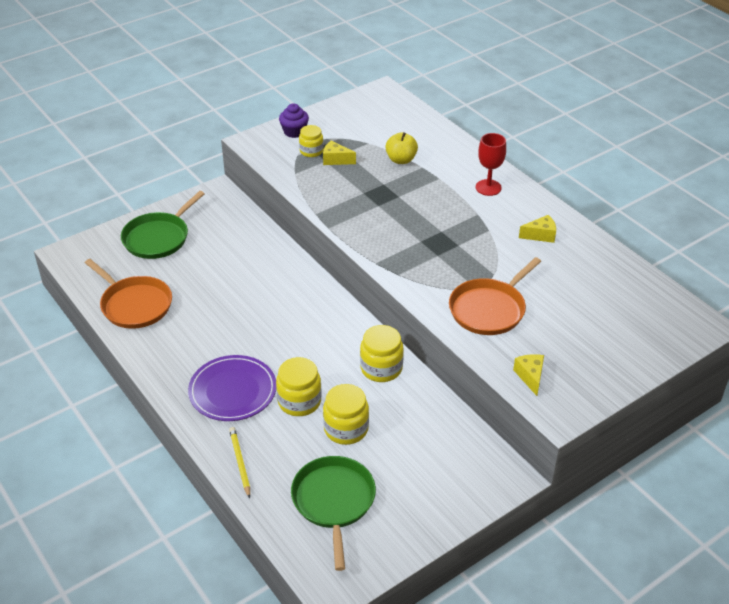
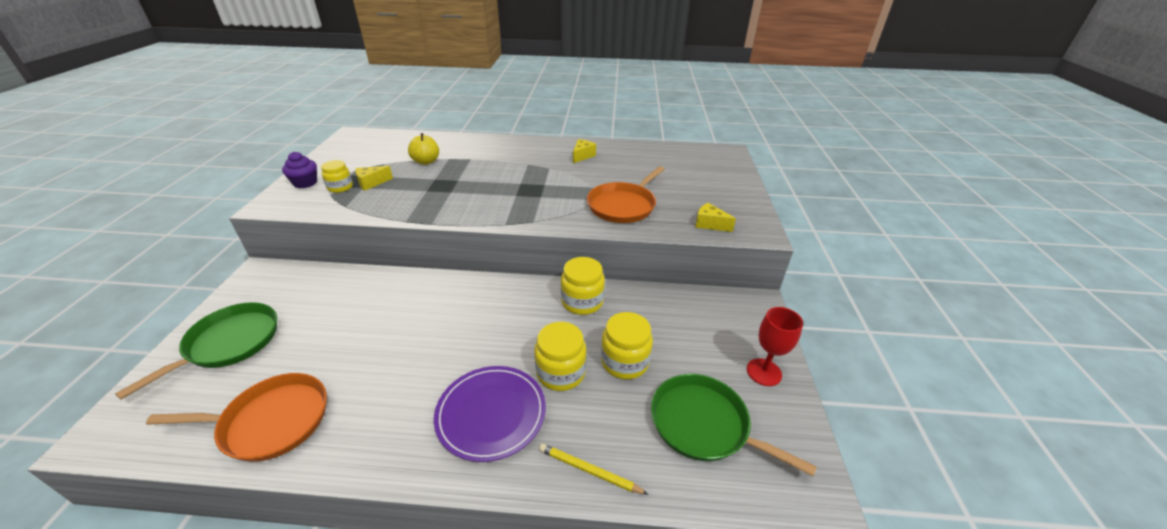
camera: 50 degrees left, 5 degrees down
(158, 238) = (229, 343): green pan -> green pan turned 135 degrees counterclockwise
(488, 187) = (511, 149): red goblet -> red goblet (764, 372)
(489, 309) = (623, 205): orange pan -> orange pan turned 45 degrees clockwise

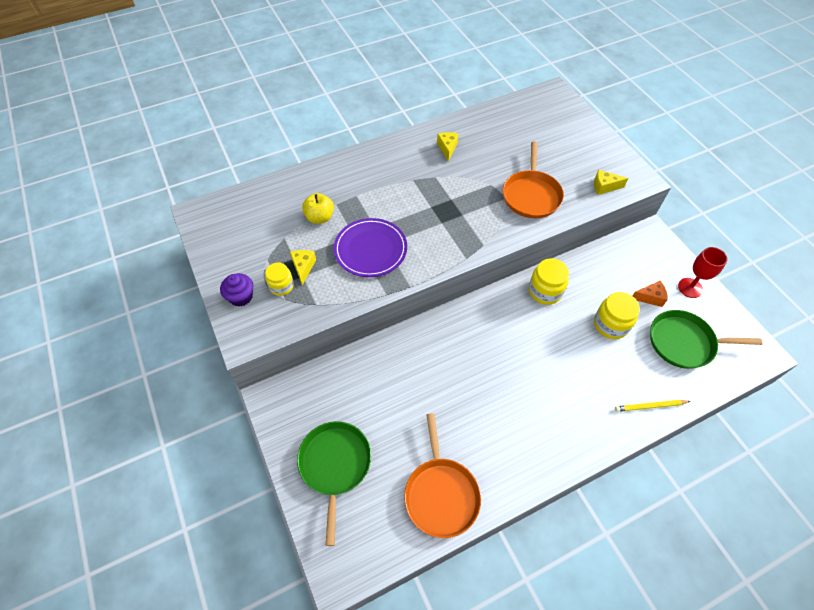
camera: 30 degrees left, 20 degrees up
(270, 421) = (441, 494): orange pan -> orange pan turned 120 degrees clockwise
(371, 183) = (303, 267): yellow cheese -> yellow cheese turned 150 degrees clockwise
(491, 414) = (567, 406): purple plate -> purple plate (370, 249)
(561, 372) = (581, 354): yellow jar -> none
(699, 358) = (650, 297): none -> orange cheese

